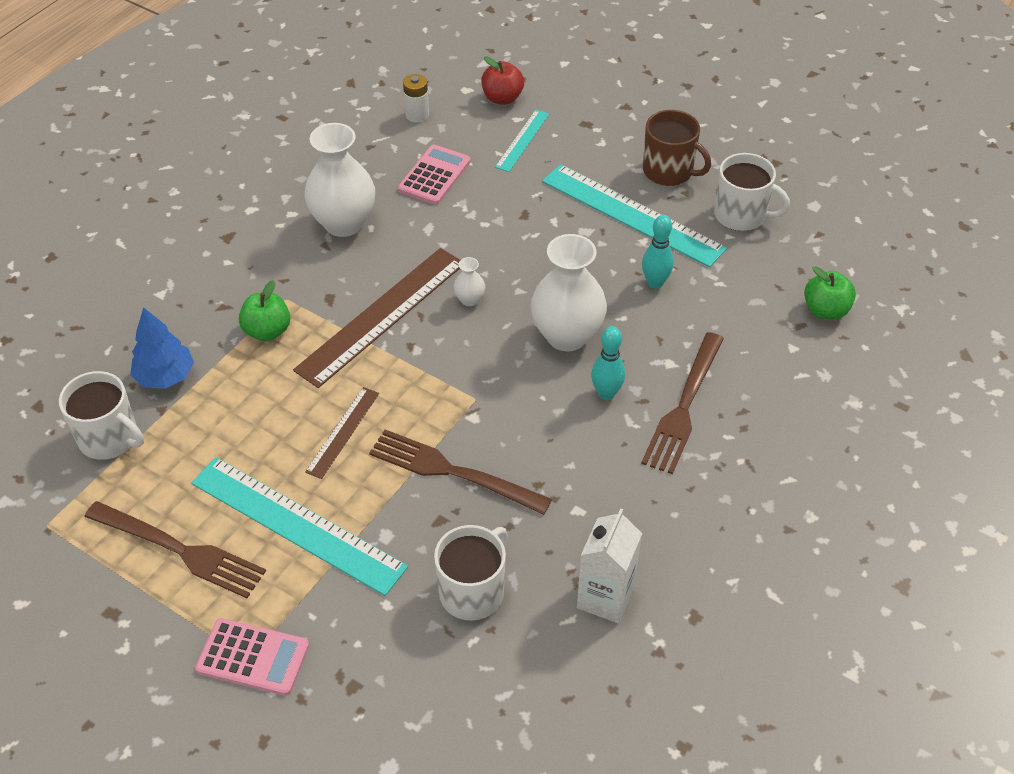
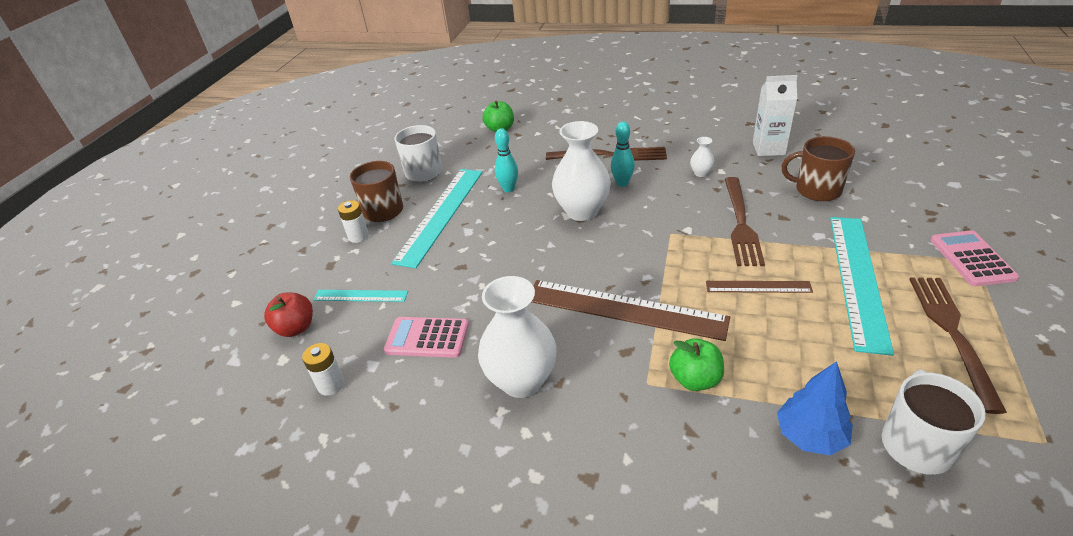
camera: 105 degrees left, 10 degrees down
(469, 299) = (575, 266): white vase -> white vase (701, 173)
(473, 591) = (816, 190): white mug -> brown mug
(626, 147) = (358, 236): none -> white battery

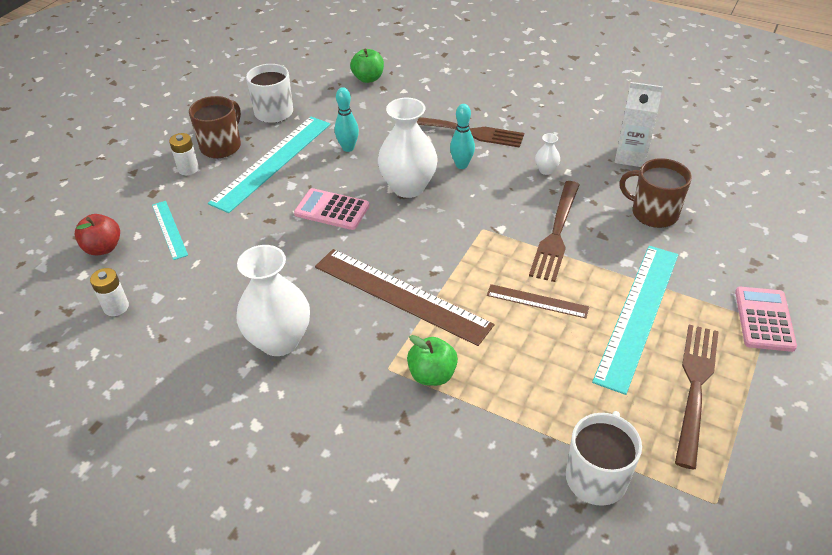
camera: 10 degrees right, 5 degrees up
(360, 296) = (169, 229): turquoise ruler -> turquoise ruler turned 45 degrees clockwise
(427, 338) = (213, 283): pink calculator -> pink calculator (332, 210)
(810, 436) = (507, 447): blue tree -> none

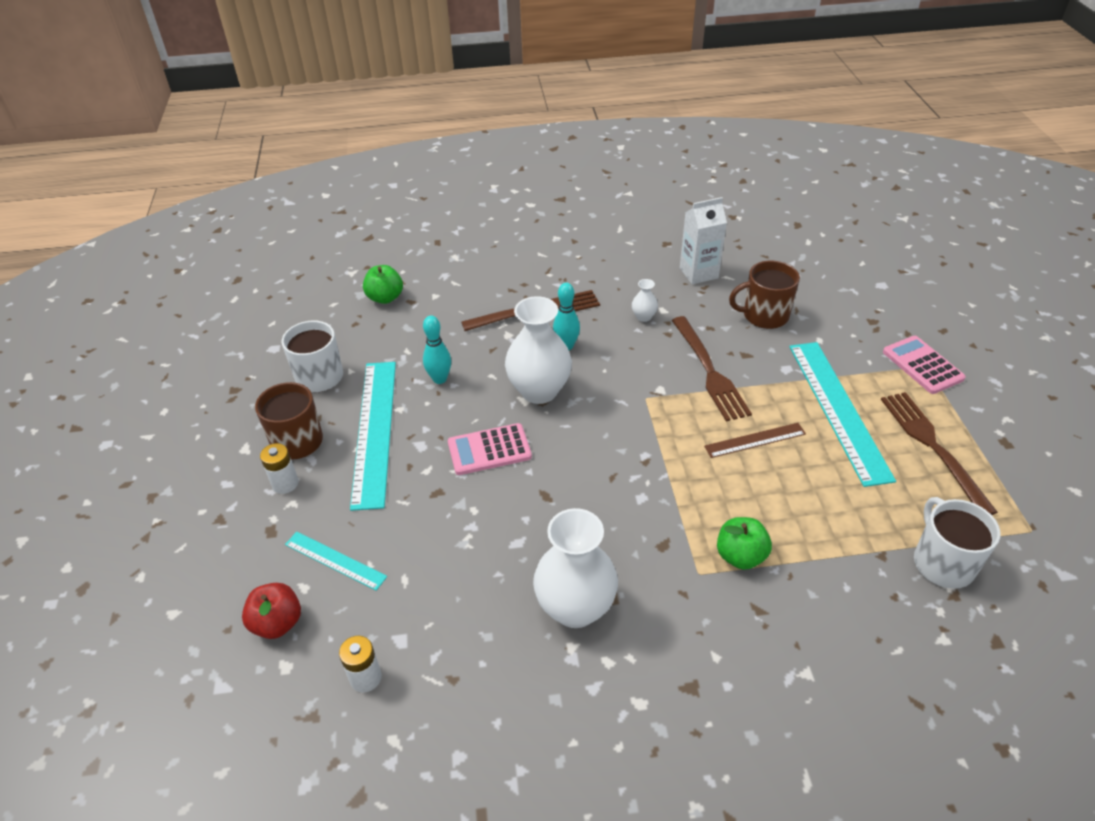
camera: 35 degrees left, 0 degrees up
(401, 295) = (640, 498): brown ruler -> none

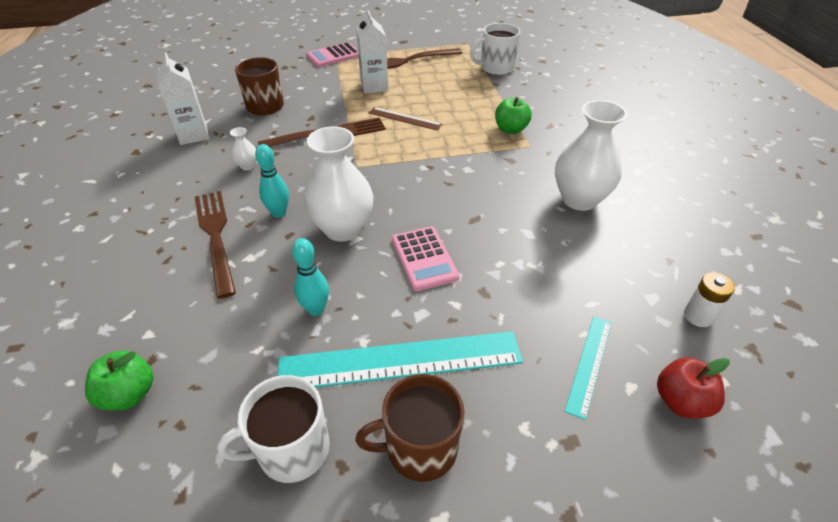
camera: 95 degrees left, 0 degrees up
(285, 483) = (495, 444): white battery -> none
(755, 440) = (404, 119): brown ruler -> brown ruler turned 45 degrees counterclockwise
(838, 409) = (374, 86): turquoise ruler -> white carton

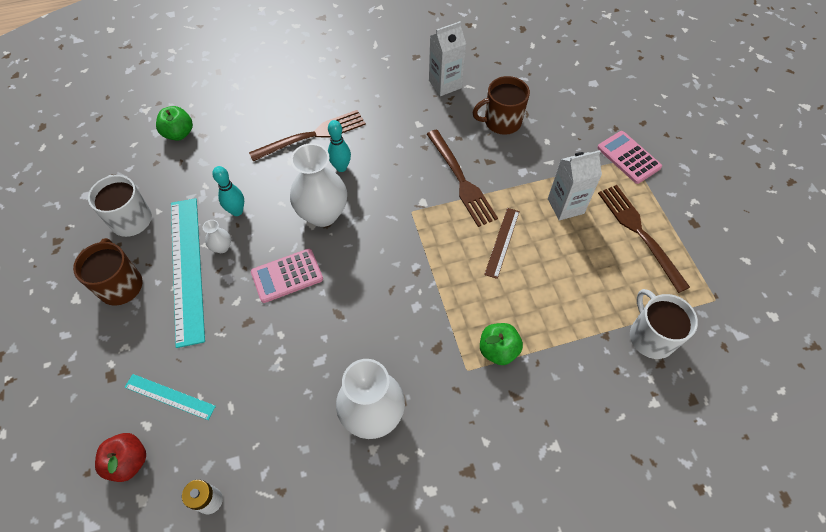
camera: 85 degrees right, 15 degrees up
(248, 166) = (403, 132): white vase -> white vase (222, 247)

